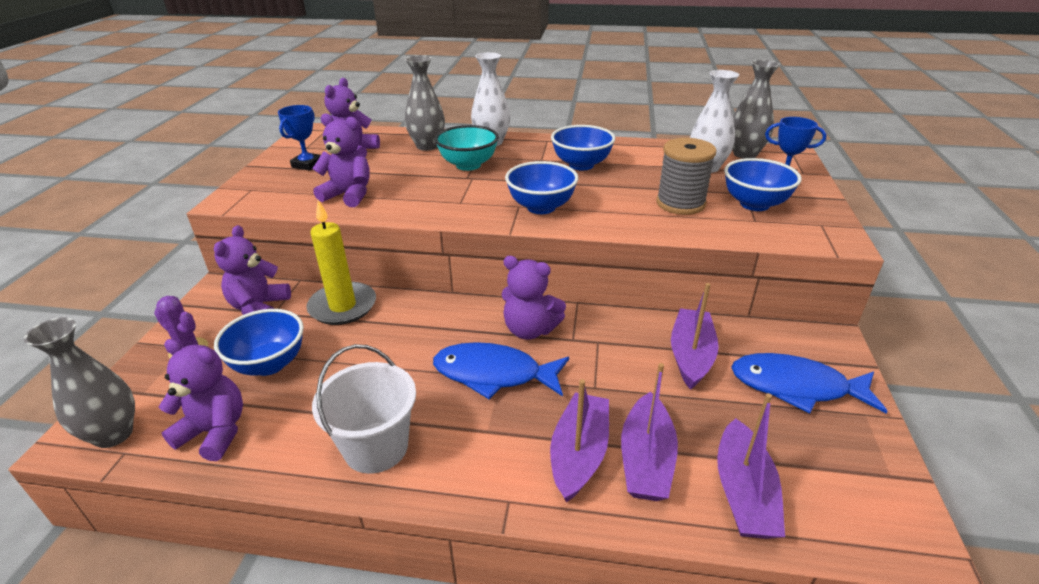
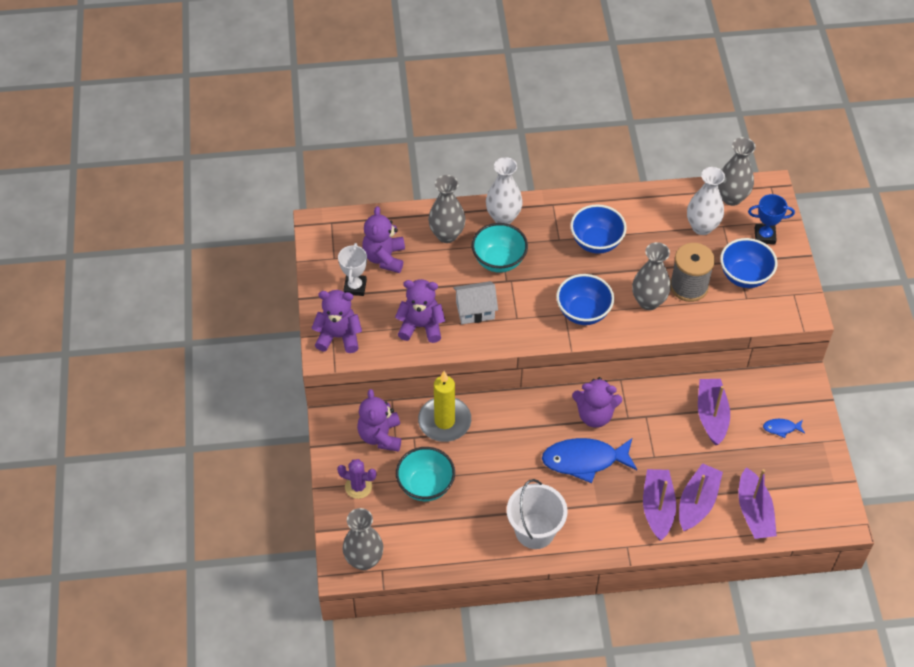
camera: 15 degrees left, 20 degrees up
(215, 432) = (428, 544): purple teddy bear -> purple teddy bear (339, 336)
(269, 364) = (425, 485): blue bowl -> turquoise bowl
(307, 164) = (355, 287): blue trophy -> white trophy
(417, 192) = (475, 310): none -> white house
(625, 208) = (648, 301): none -> grey vase
(646, 459) = (697, 503): purple boat -> purple boat turned 150 degrees counterclockwise
(796, 387) = (781, 428): blue fish -> blue fish, size x0.45

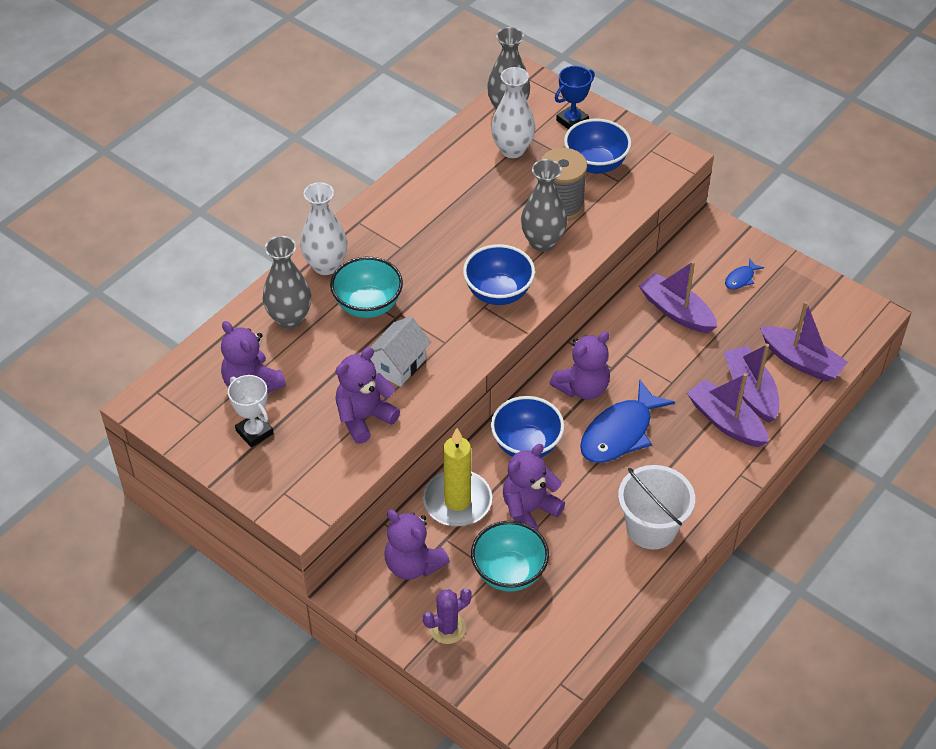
camera: 45 degrees left, 5 degrees down
(339, 336) = (294, 490): purple teddy bear -> purple teddy bear (529, 510)
(364, 560) = (533, 689): grey vase -> none
(596, 242) = (437, 226): blue bowl -> blue bowl (526, 445)

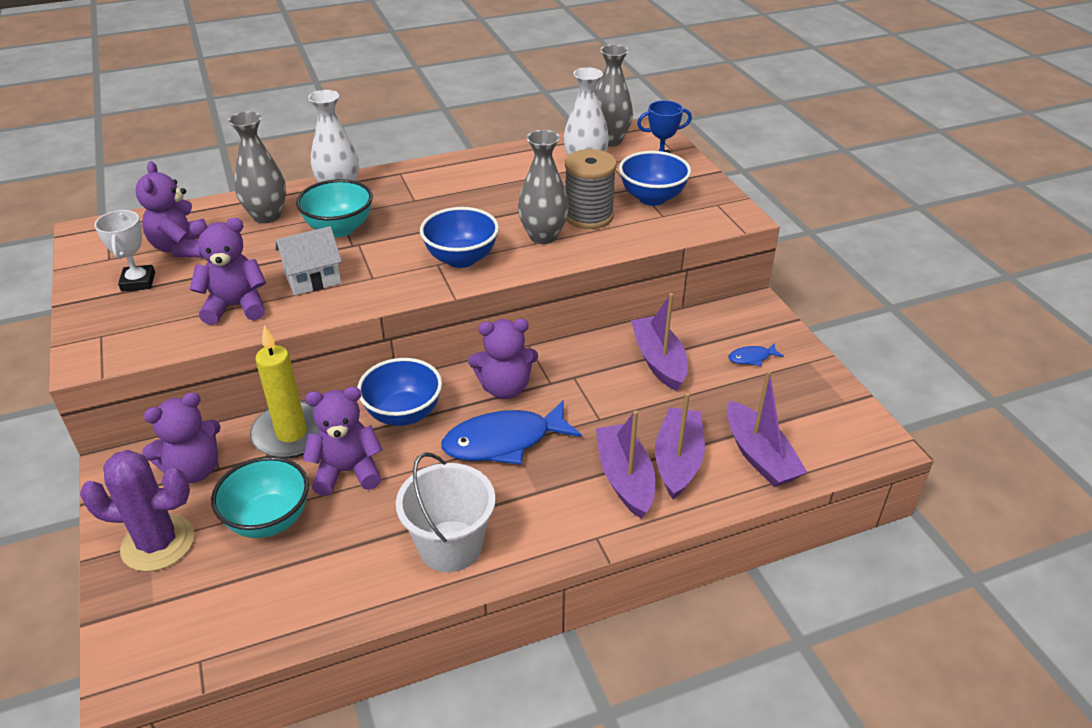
camera: 30 degrees right, 10 degrees down
(413, 564) = (194, 470): purple teddy bear -> purple teddy bear turned 105 degrees counterclockwise
(447, 628) = (158, 543): purple cactus -> purple cactus, size x1.60

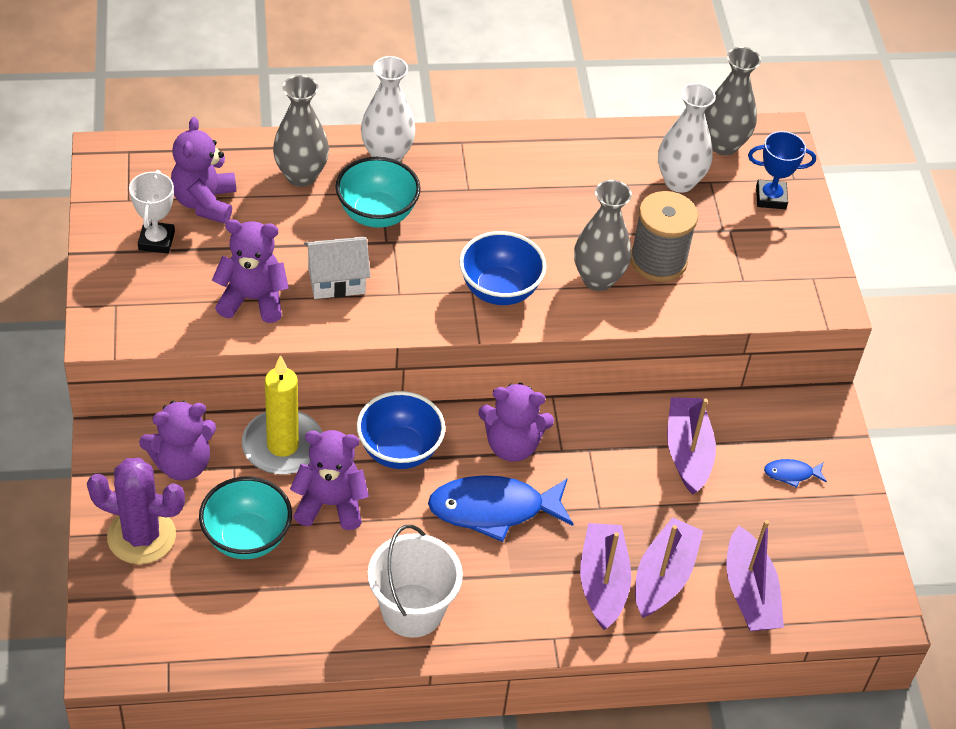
camera: 10 degrees right, 10 degrees up
(652, 198) = (741, 250): blue bowl -> none

